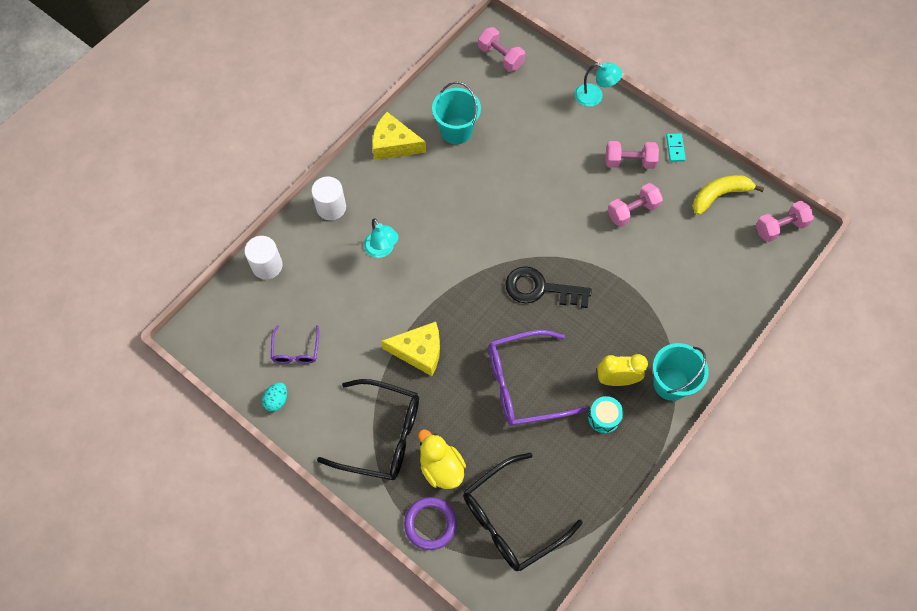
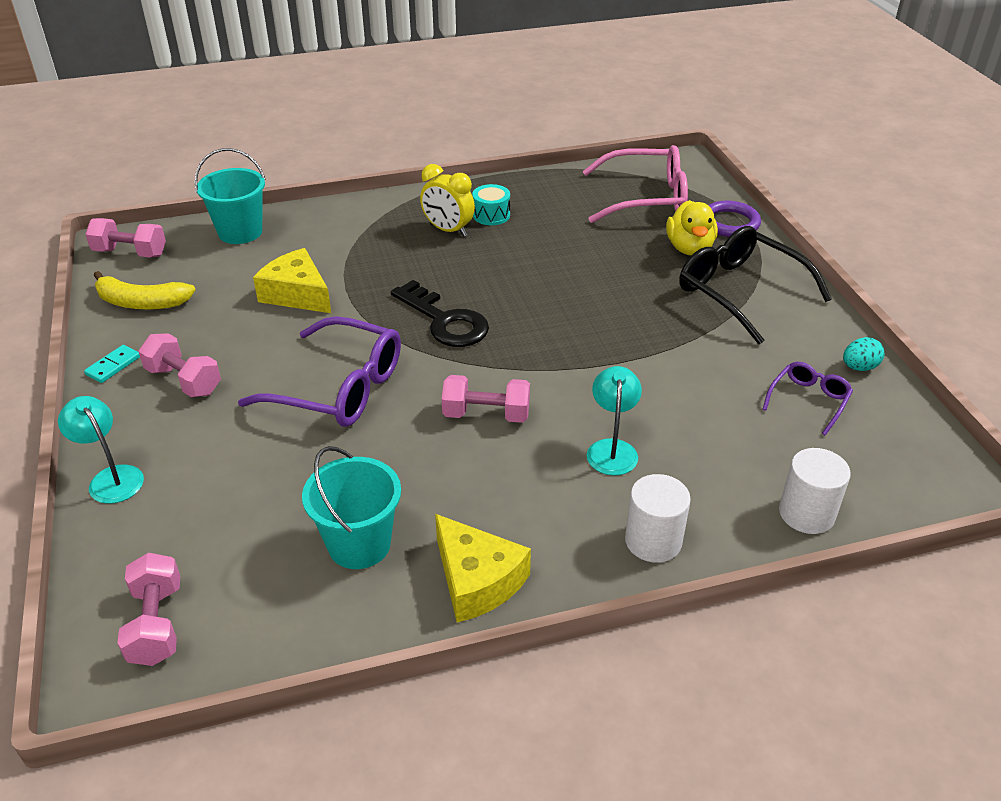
camera: 145 degrees left, 25 degrees down
(419, 351) = (643, 333): yellow cheese -> yellow cheese (297, 294)
(511, 519) = (646, 198): black glasses -> pink glasses
(524, 384) = (546, 264): purple glasses -> purple glasses (339, 388)
(632, 211) = (252, 335): pink dumbbell -> pink dumbbell (486, 414)
(671, 383) = (400, 208): turquoise bucket -> turquoise bucket (240, 232)

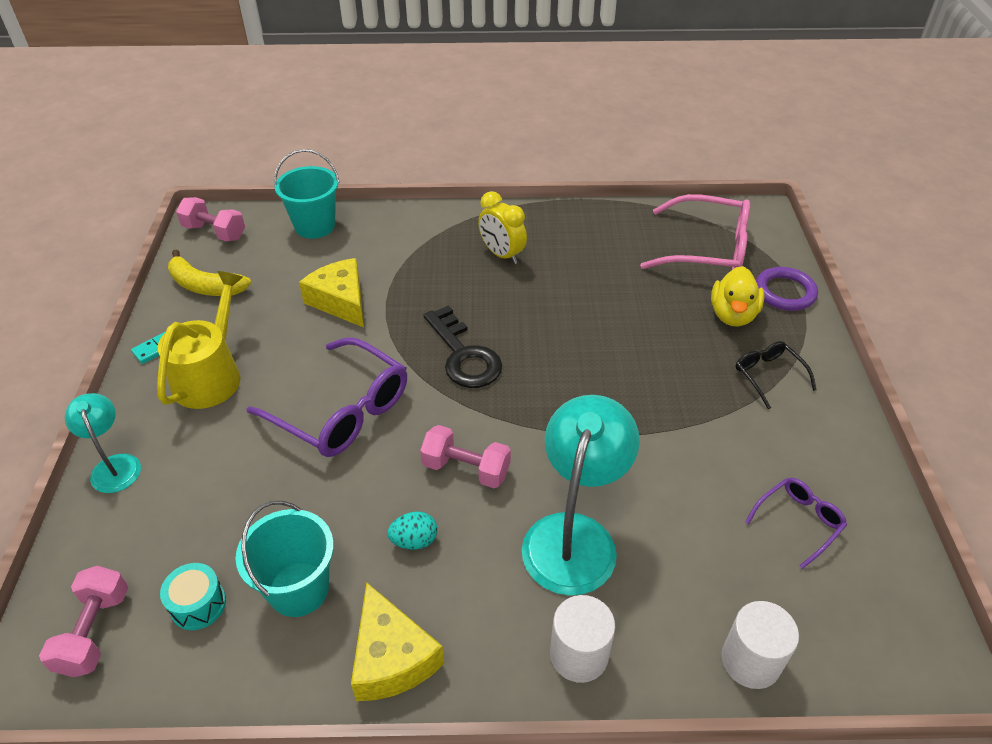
camera: 15 degrees right, 5 degrees up
(184, 381) = (211, 375): pink dumbbell -> yellow watering can
(491, 215) = (548, 244): turquoise drum -> turquoise drum (198, 604)
(612, 449) = (574, 535): turquoise lamp -> turquoise lamp, size x1.80
(740, 292) = (768, 376): black glasses -> black glasses, size x0.52
(859, 367) = (867, 492): turquoise egg -> turquoise egg (414, 541)

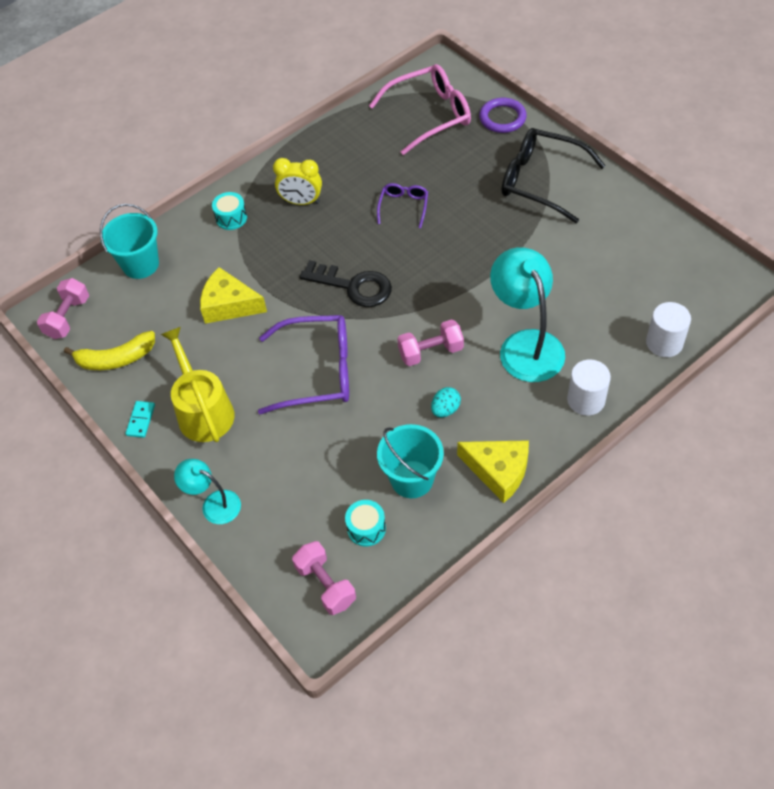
camera: 35 degrees left, 10 degrees up
(215, 232) = (68, 317): pink dumbbell -> pink dumbbell turned 60 degrees counterclockwise
(428, 233) = (231, 218): none -> turquoise drum
(732, 315) = (486, 153): yellow duck -> none
(768, 376) = (541, 181): black glasses -> black glasses, size x1.94
(798, 522) = (627, 257): purple glasses -> purple glasses (403, 207)

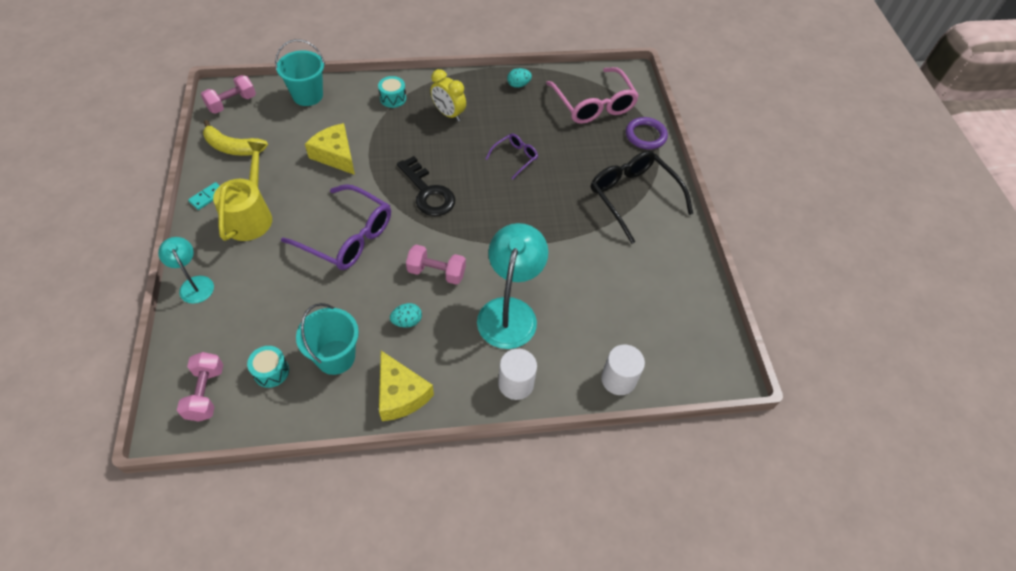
camera: 25 degrees right, 0 degrees up
(342, 135) = (518, 85): none -> turquoise egg
(430, 115) = (593, 104): pink glasses -> pink glasses turned 60 degrees clockwise

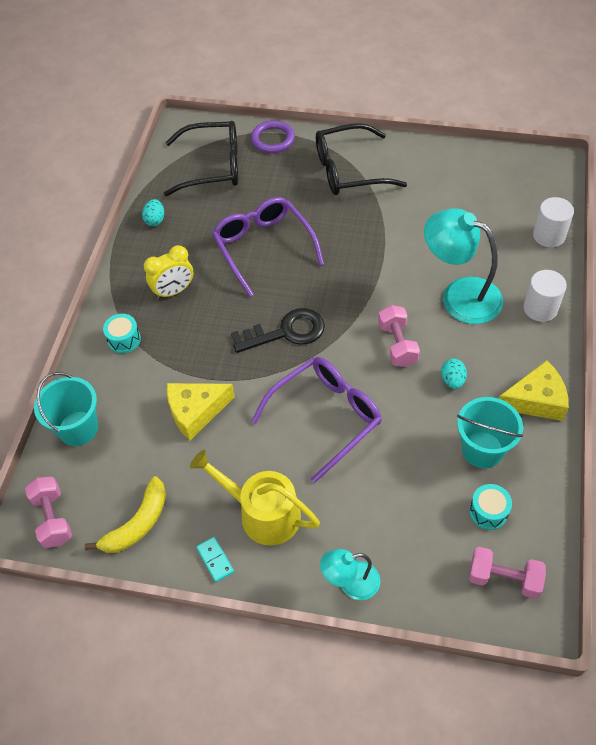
camera: 65 degrees left, 0 degrees up
(436, 272) = (397, 344): pink dumbbell -> pink dumbbell turned 45 degrees counterclockwise
(515, 157) = (263, 247): purple glasses -> purple glasses, size x1.94
(593, 104) = (213, 166): pink glasses -> black glasses

